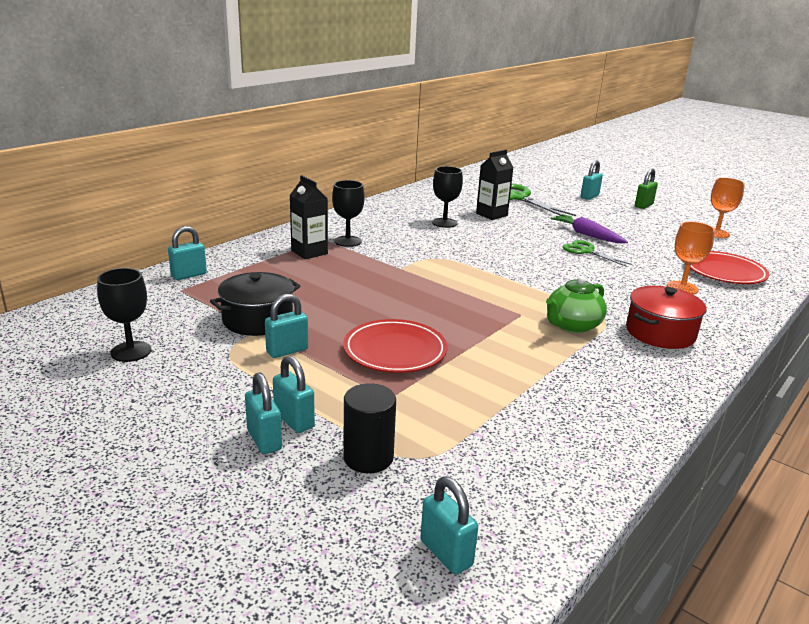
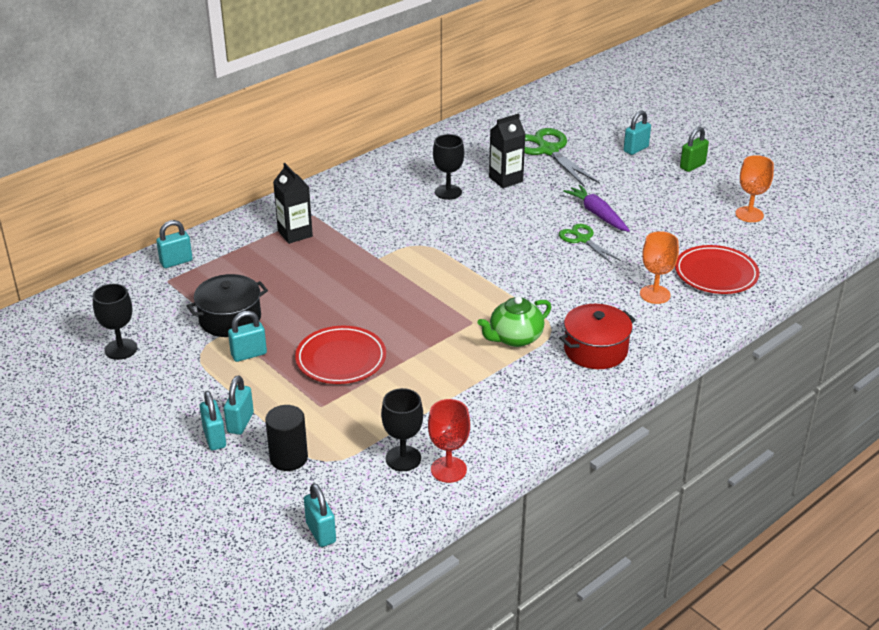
camera: 10 degrees right, 10 degrees up
(294, 420) = (240, 423): turquoise padlock -> turquoise padlock turned 45 degrees clockwise
(347, 241) = (337, 219): black goblet -> black goblet (403, 458)
(576, 458) = (448, 469): none -> red goblet

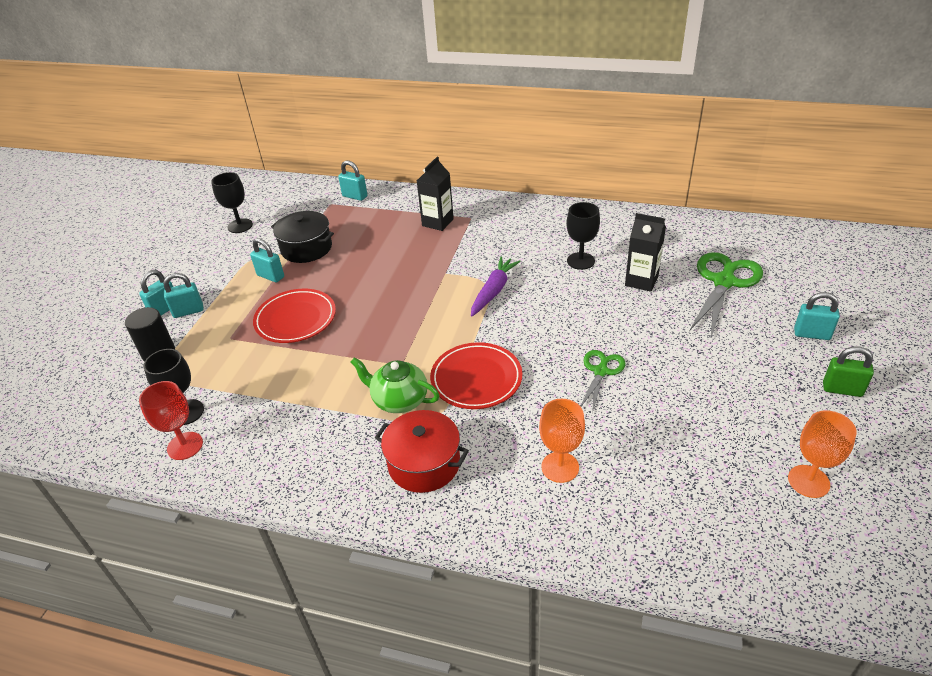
camera: 60 degrees right, 5 degrees up
(321, 532) = (77, 411): turquoise padlock -> none
(597, 214) = (656, 361): purple carrot -> purple carrot (494, 291)
(716, 274) = (651, 502): red plate -> red plate (476, 379)

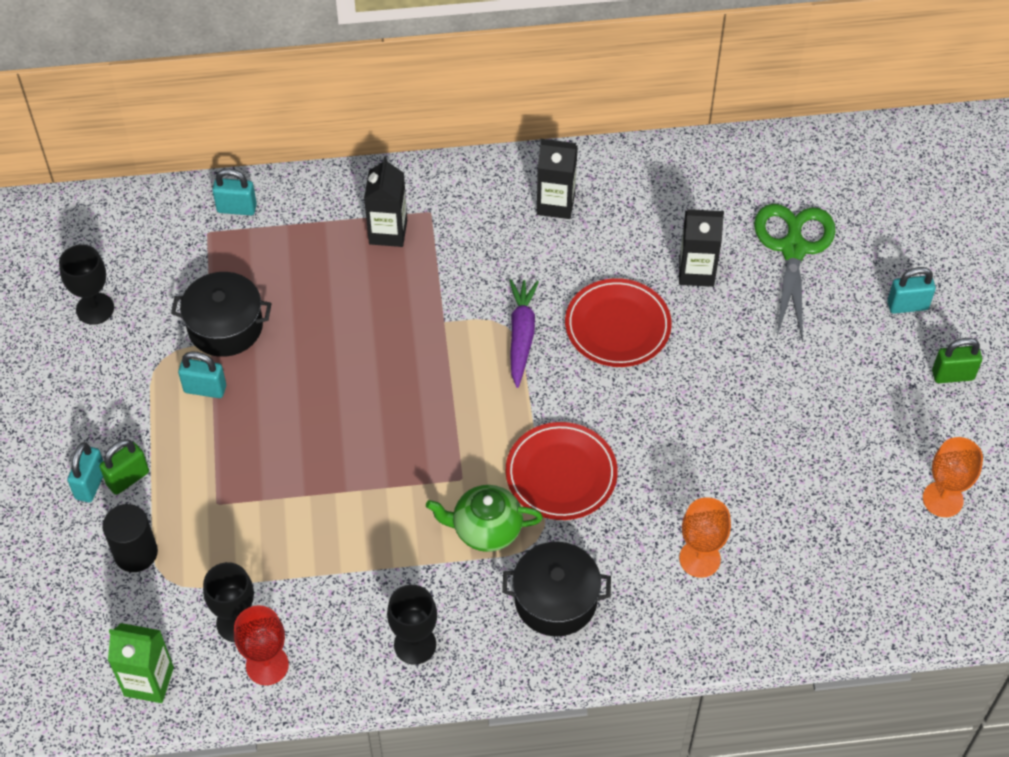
camera: 25 degrees left, 15 degrees up
(102, 432) = (149, 681): none -> green carton
(188, 311) = (128, 478): turquoise padlock -> green padlock
(295, 319) = (286, 450): red plate -> red plate (617, 326)
(424, 463) = (555, 600): red pot -> black pot
(556, 228) = (555, 204): none -> black carton
(580, 261) = (610, 256): black goblet -> black goblet (415, 644)
(601, 371) = (697, 423): green scissors -> none

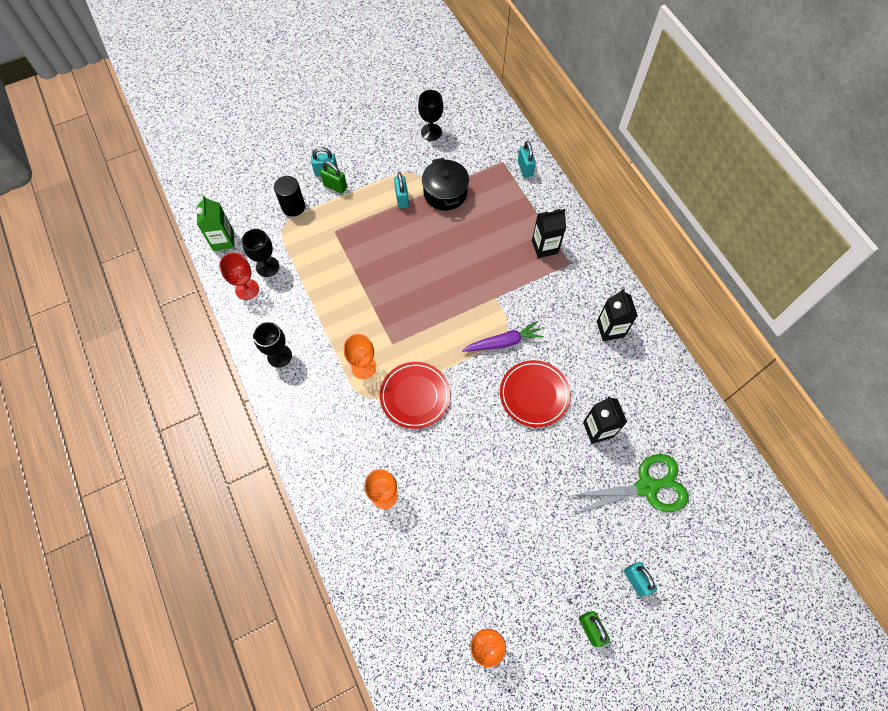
camera: 70 degrees right, 10 degrees up
(485, 529) = (363, 367): green teapot -> orange goblet
(555, 600) = (330, 420): black pot -> none

